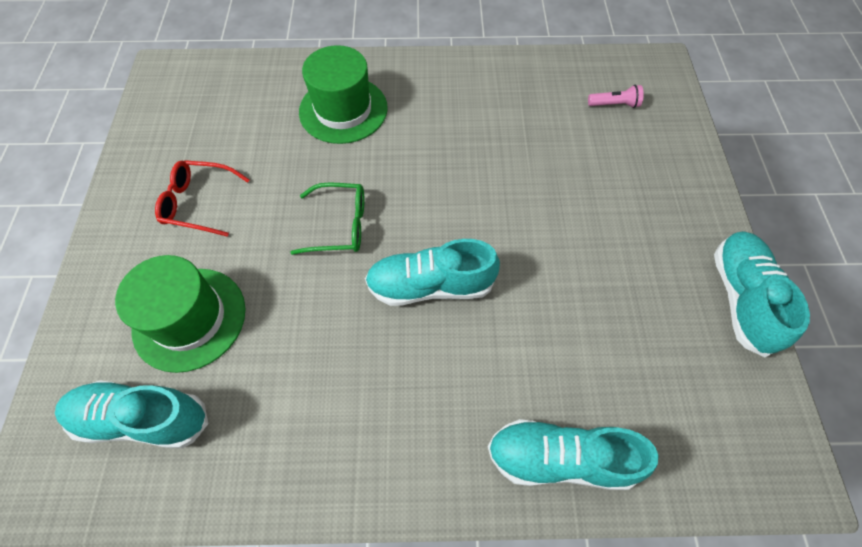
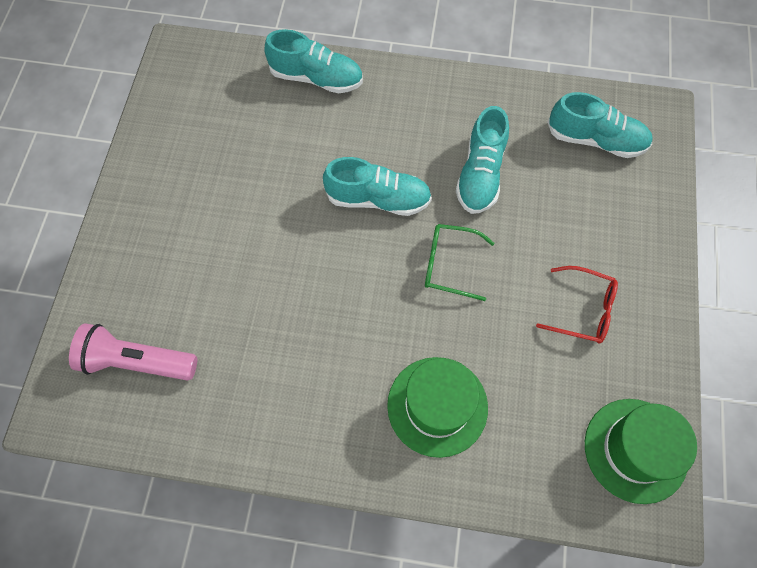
camera: 170 degrees left, 5 degrees up
(189, 318) = (574, 203): green hat -> green hat (635, 450)
(614, 104) = (137, 361): pink flashlight -> pink flashlight, size x2.04
(741, 298) = (137, 152): turquoise shoe -> turquoise shoe (480, 174)

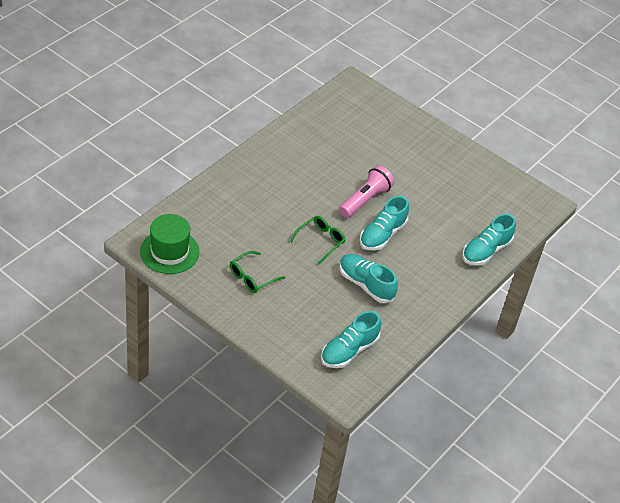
camera: 115 degrees right, 20 degrees down
(137, 361) = (358, 115): pink flashlight -> pink flashlight (365, 200)
(437, 406) = (252, 197): green hat -> none
(583, 310) = (252, 277): red glasses -> green glasses

